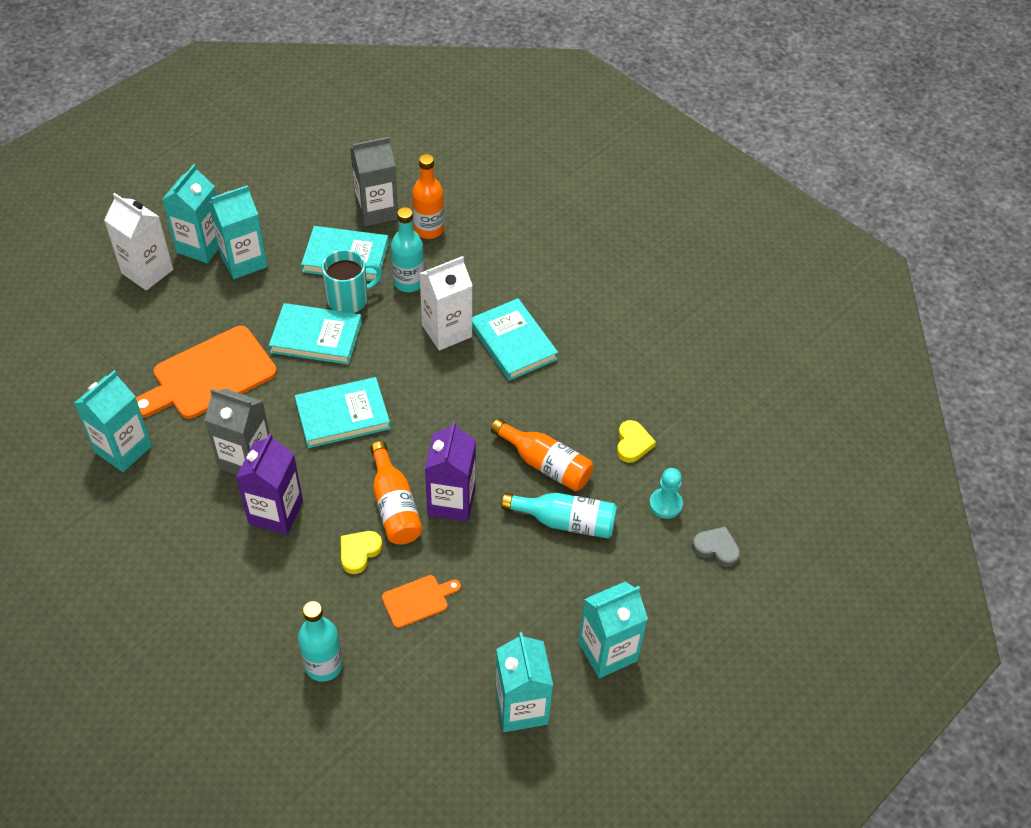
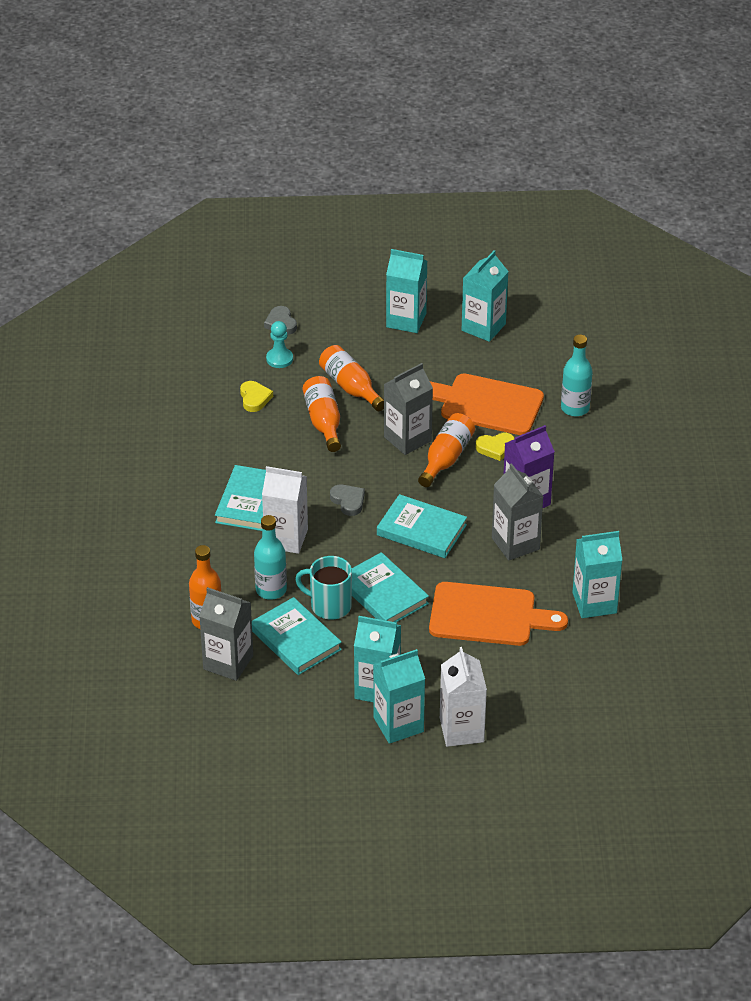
camera: 135 degrees left, 10 degrees down
(418, 600) = (486, 404): orange cutting board -> orange cutting board, size x2.05
(434, 399) = (348, 501): none -> grey heart
(451, 501) = (407, 439): purple carton -> grey carton
(565, 521) = (351, 387): turquoise bottle -> orange bottle
(633, 444) = (254, 398): yellow heart -> yellow heart turned 120 degrees clockwise

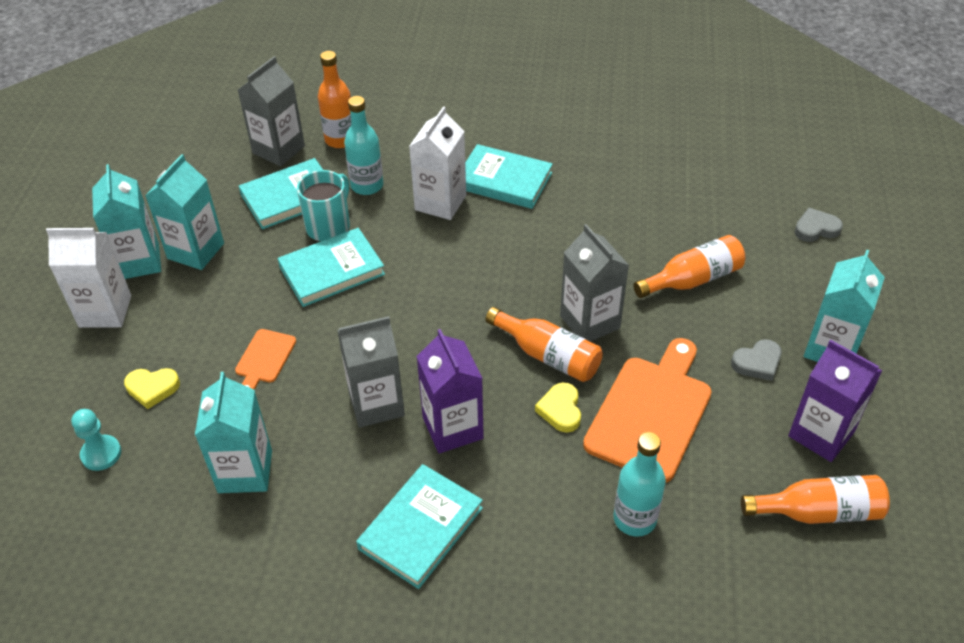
camera: 100 degrees right, 5 degrees up
(254, 398) = (675, 196): yellow heart -> yellow heart (152, 388)
(279, 359) = (747, 222): turquoise pawn -> turquoise pawn (101, 454)
(323, 422) = (629, 249): orange bottle -> orange bottle (818, 511)
(348, 501) = (488, 257): grey heart -> grey heart (757, 363)
(421, 530) = (424, 316): turquoise book -> turquoise book (421, 528)
(483, 327) = (821, 434): turquoise carton -> purple carton
(488, 615) = (264, 359): orange cutting board -> orange cutting board, size x0.49

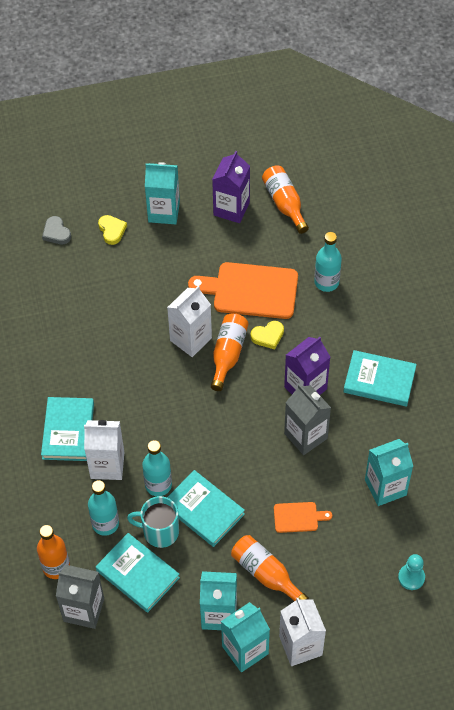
camera: 110 degrees left, 10 degrees up
(152, 388) = (351, 575): yellow heart -> yellow heart (112, 230)
(389, 239) = (158, 485): none -> turquoise bottle
(590, 322) = (190, 339): grey carton -> white carton
(692, 279) = (131, 292): orange bottle -> orange bottle (266, 574)
(757, 363) = (190, 246): grey heart -> none

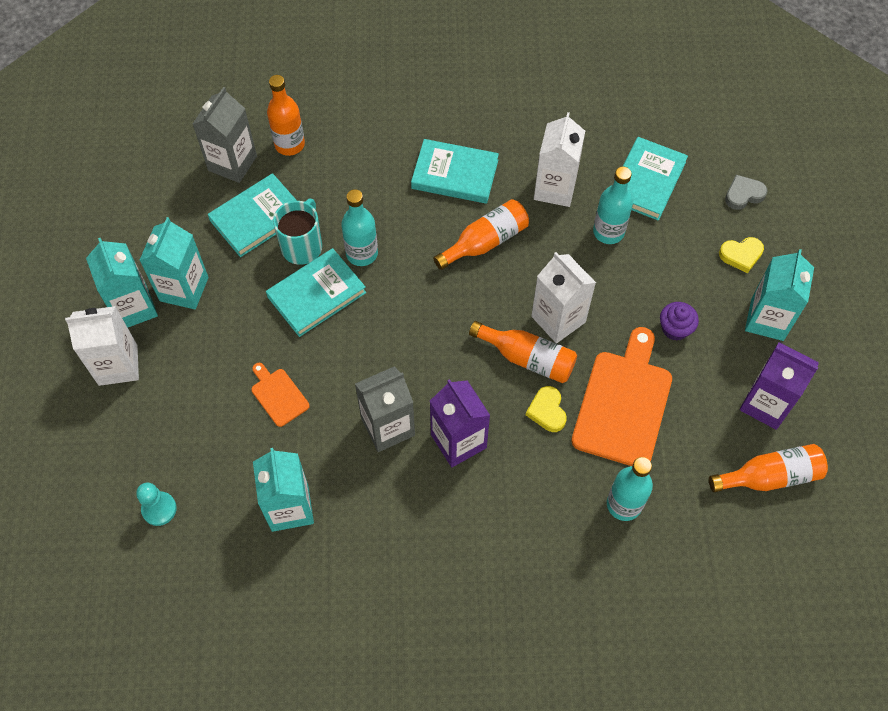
camera: 100 degrees right, 5 degrees up
(105, 524) = (327, 195): turquoise bottle -> turquoise bottle (608, 232)
(107, 465) = (400, 206): white carton -> white carton (555, 188)
(183, 265) = (675, 328): none -> purple cupcake
(266, 574) = (216, 346): orange bottle -> orange bottle (485, 242)
(298, 517) = (278, 395): orange cutting board -> orange cutting board turned 135 degrees clockwise
(379, 380) = (451, 538): turquoise book -> turquoise book (647, 181)

